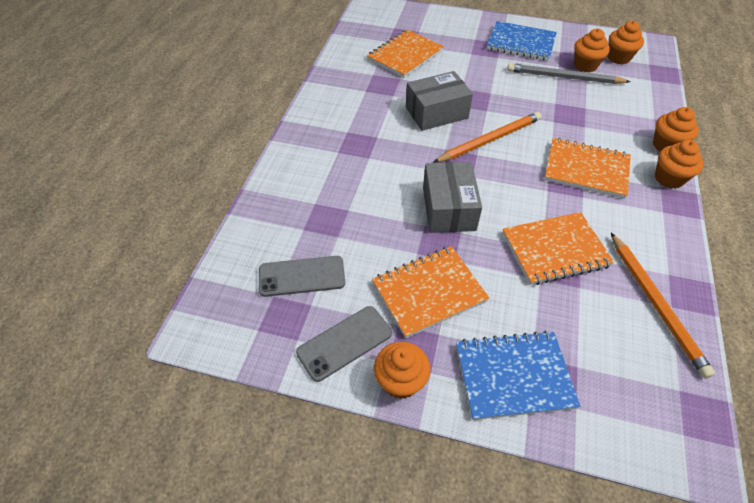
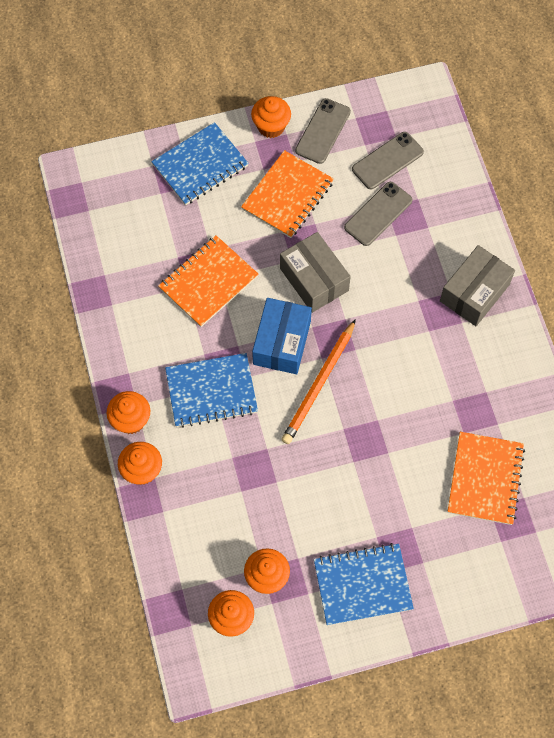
camera: 150 degrees right, 15 degrees up
(350, 233) = (378, 214): none -> grey phone
(436, 112) = (392, 397): grey box -> grey box (474, 293)
(506, 177) = (282, 342): none -> blue box
(564, 77) = (283, 537): grey pencil -> none
(586, 170) = (211, 391): orange notebook -> blue notebook
(655, 304) = (117, 270): orange pencil -> none

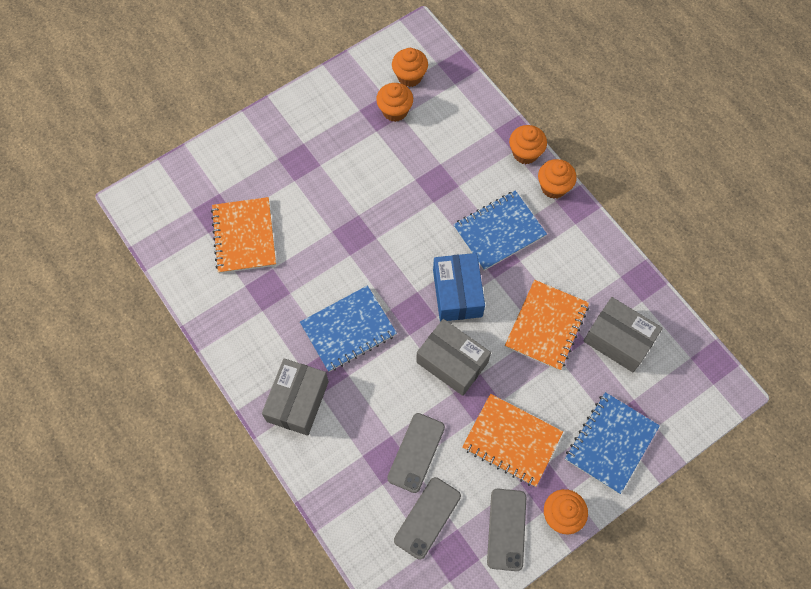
camera: 160 degrees right, 0 degrees up
(146, 247) = (618, 340): none -> grey box
(287, 196) = (512, 440): orange notebook -> orange notebook turned 75 degrees counterclockwise
(319, 384) = (410, 268): orange pencil -> none
(362, 585) = (319, 128): blue notebook -> blue notebook (348, 329)

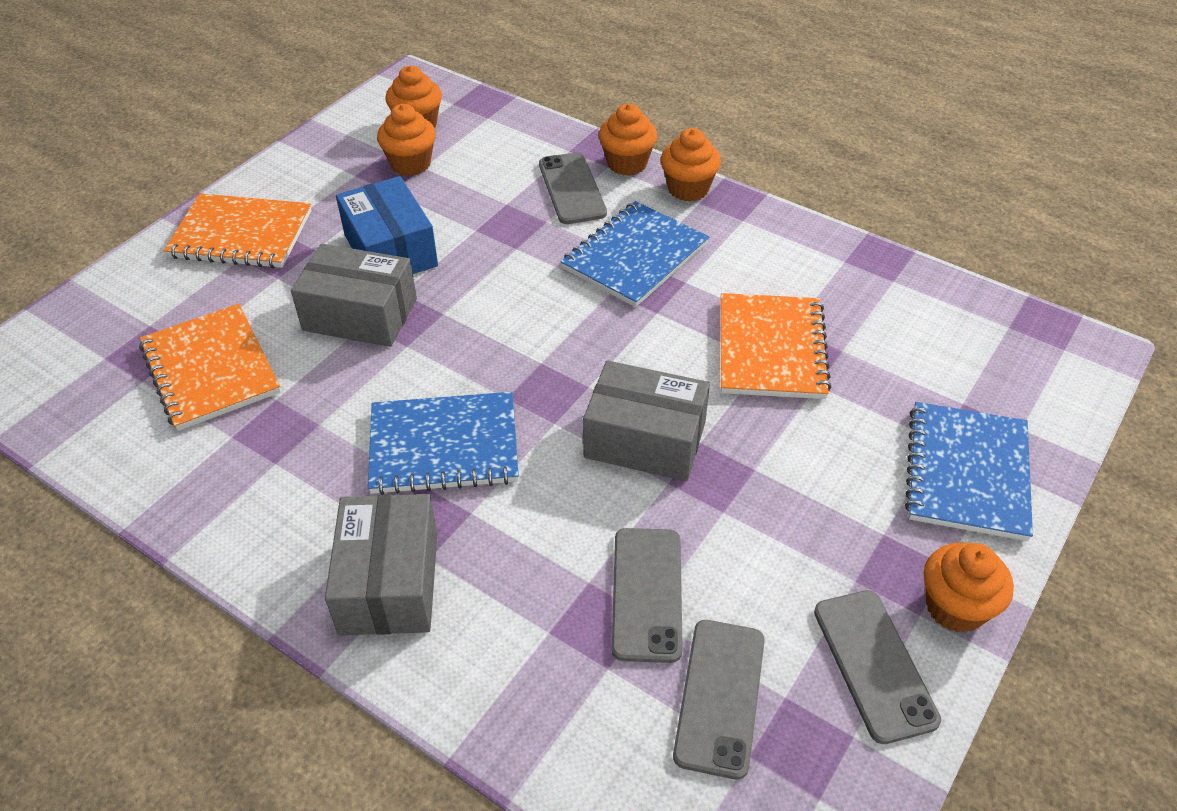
camera: 20 degrees left, 20 degrees down
(348, 329) = (444, 446): blue notebook -> blue notebook turned 45 degrees clockwise
(457, 293) = (608, 347): blue box -> blue box (390, 250)
(483, 164) = (572, 189): none -> grey phone
(512, 440) = (805, 521): orange notebook -> orange notebook (241, 234)
(618, 340) = (890, 335): grey box -> grey box (360, 314)

